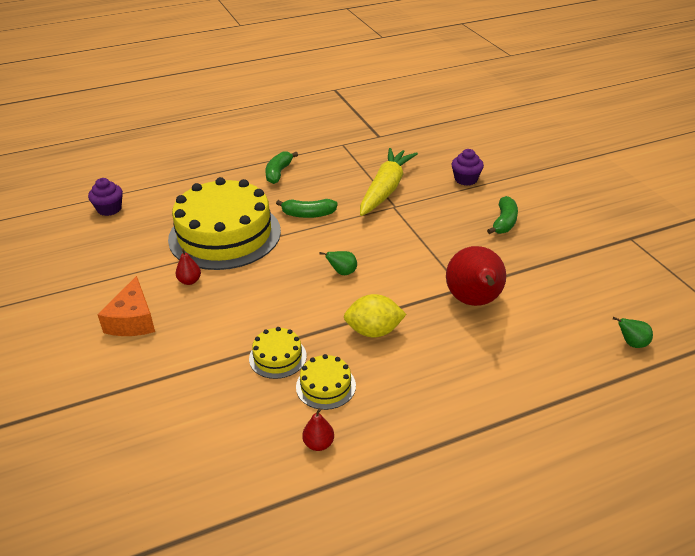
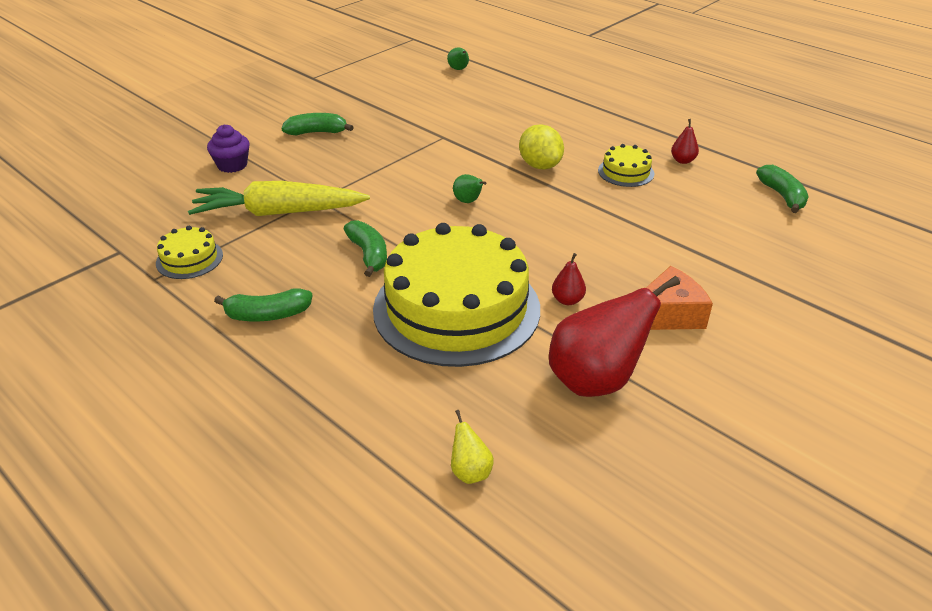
camera: 115 degrees left, 0 degrees up
(109, 209) = (470, 472): purple cupcake -> yellow pear
(199, 491) = (782, 196): none -> green banana
(277, 357) = (619, 204): yellow cake -> yellow cake (189, 259)
(474, 301) = (458, 129): red pear -> red pear (596, 380)

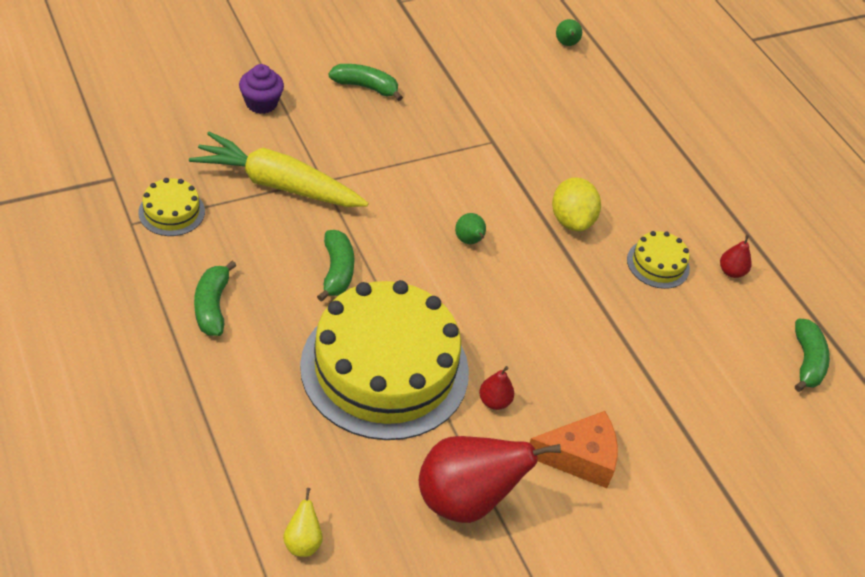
camera: 15 degrees right, 10 degrees up
(268, 315) = (212, 306): green banana -> green banana turned 75 degrees clockwise

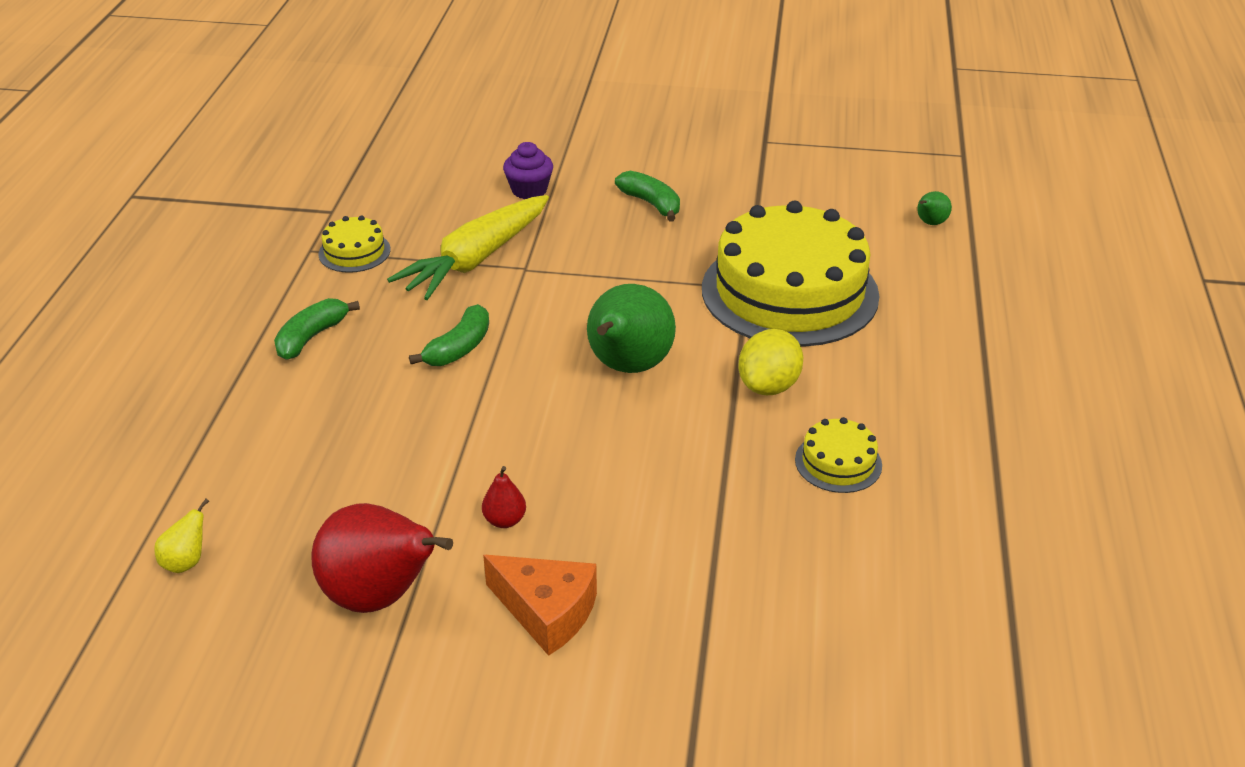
camera: 40 degrees right, 10 degrees down
(278, 185) = (476, 259): yellow carrot -> yellow carrot turned 105 degrees counterclockwise
(385, 368) = (420, 447): yellow cake -> yellow cake (789, 292)
(469, 241) = (627, 367): green pear -> green pear, size x2.28
(731, 272) = (932, 503): red pear -> none
(806, 361) = (949, 635): green banana -> none

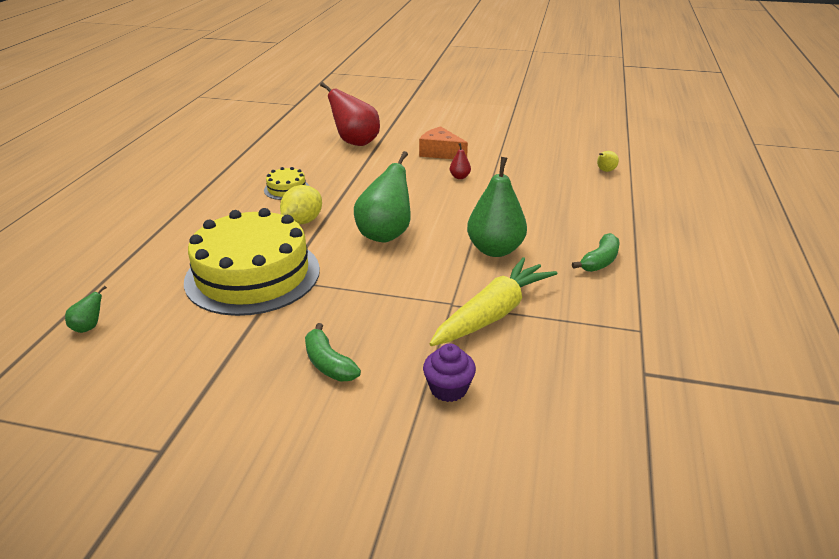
camera: 175 degrees left, 5 degrees down
(354, 252) = (600, 326): yellow cake -> none
(380, 596) = (512, 159): red pear -> red pear (355, 142)
(459, 348) = (495, 250): green banana -> green pear

